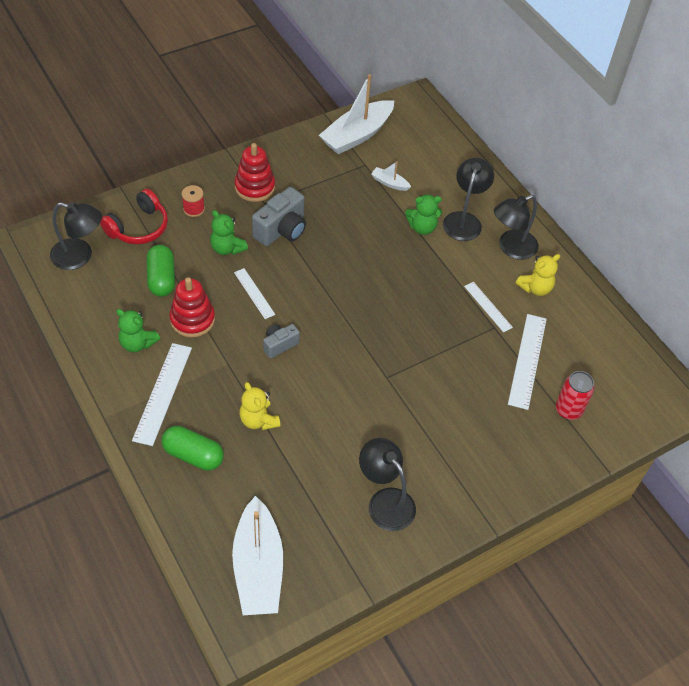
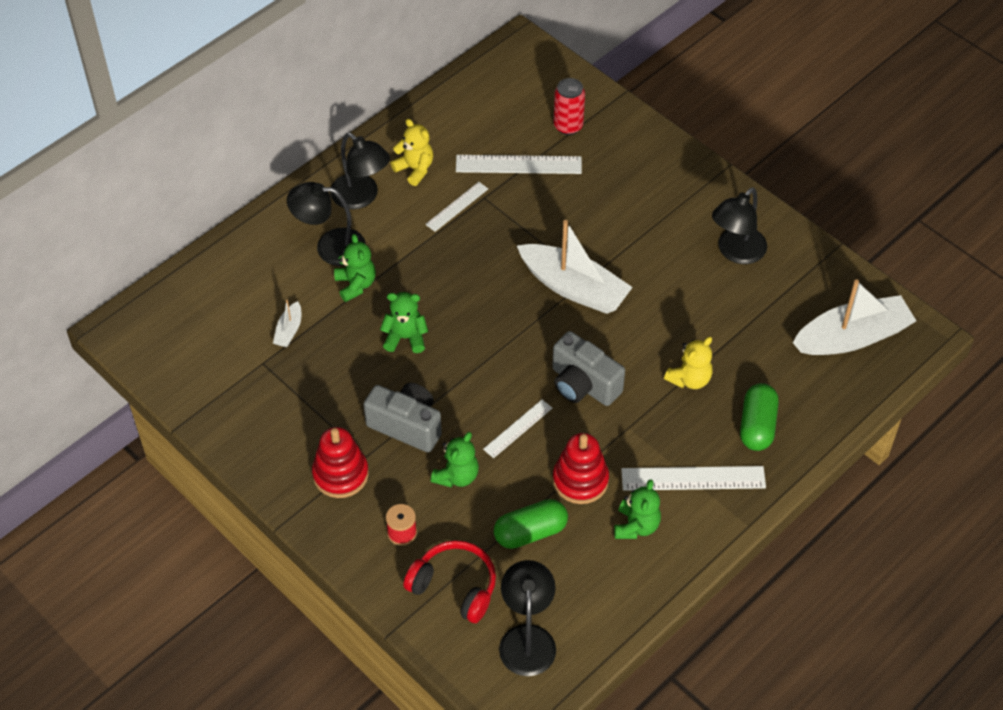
camera: 100 degrees left, 0 degrees up
(279, 345) = (583, 384): grey camera -> grey camera, size x1.71
(357, 135) = (208, 383): white boat -> white boat (574, 288)
(362, 246) = (405, 338): none -> green teddy bear

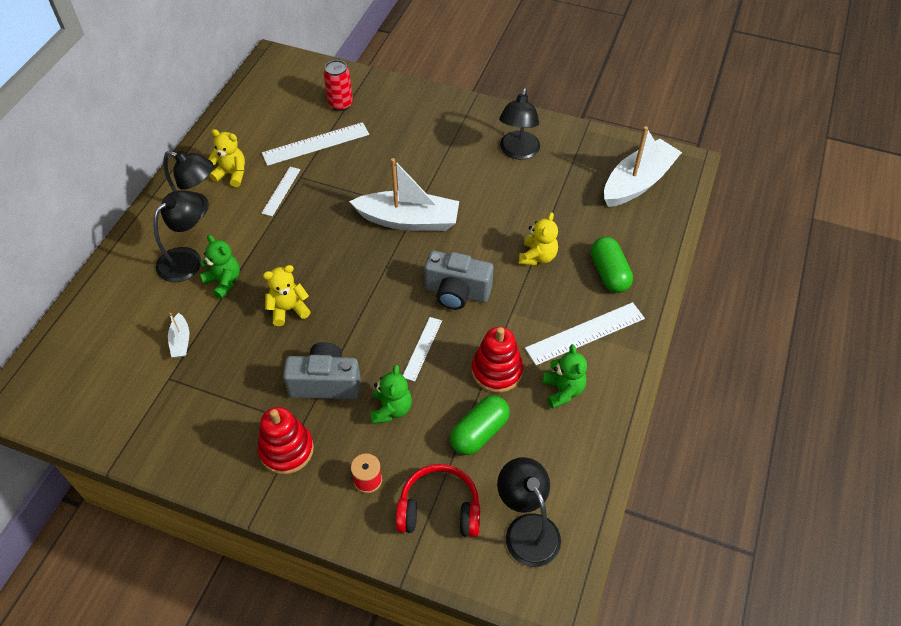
camera: 25 degrees left, 0 degrees up
(330, 246) = (186, 258): black lamp -> black lamp turned 150 degrees clockwise
(405, 338) = (288, 309): green teddy bear -> yellow teddy bear

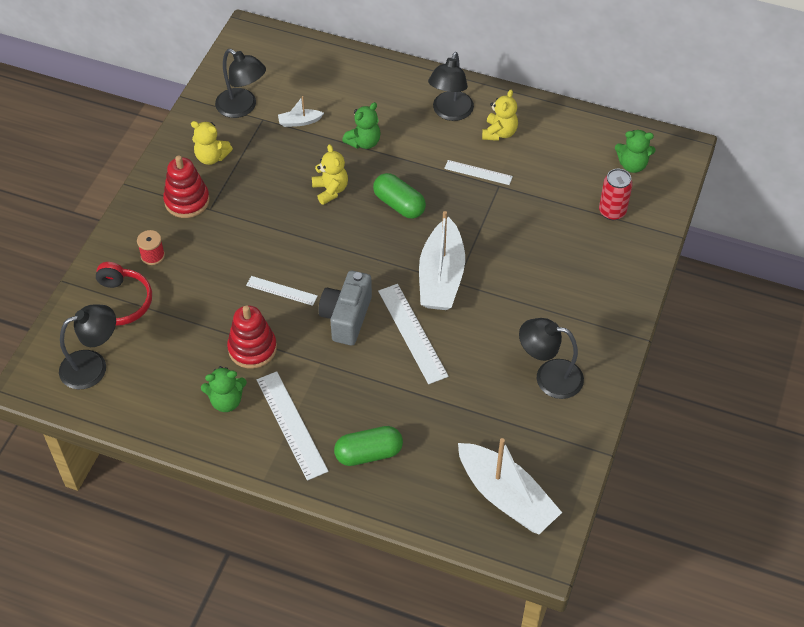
camera: 90 degrees right, 0 degrees up
(186, 258) = (391, 113): black lamp -> black lamp (242, 107)
(316, 144) = (548, 194): white ruler -> white ruler (412, 333)
(325, 383) = (249, 222): grey camera -> none
(391, 409) = (218, 269): green teddy bear -> green teddy bear (632, 165)
(479, 432) = (188, 334): green capsule -> green capsule (399, 204)
(537, 257) = (392, 388): yellow teddy bear -> yellow teddy bear (211, 157)

